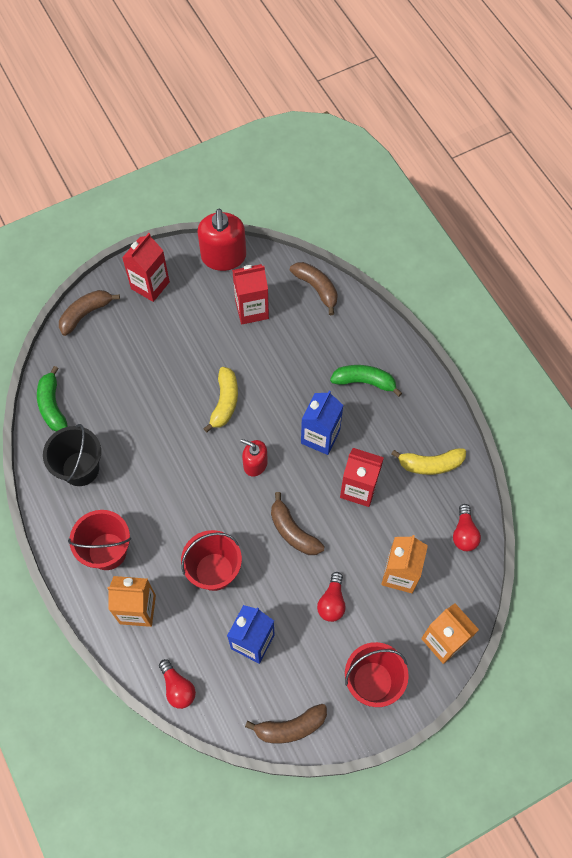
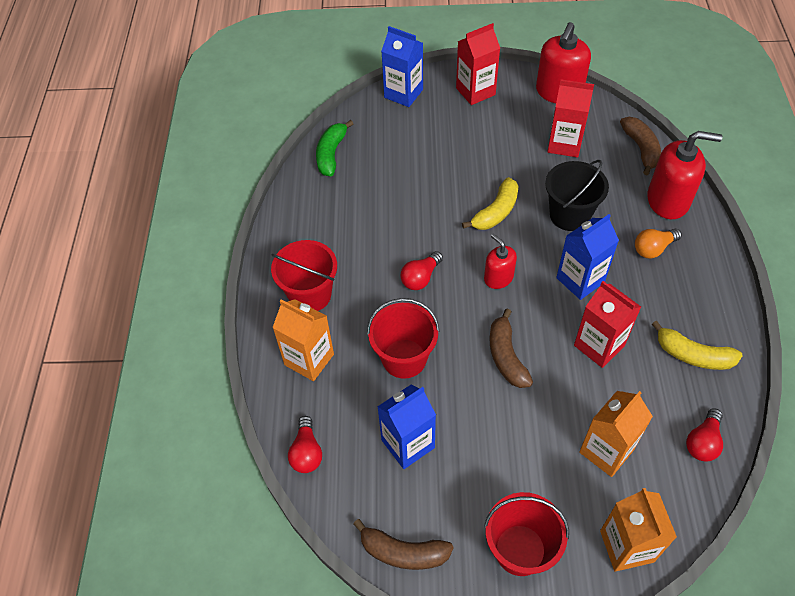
camera: 30 degrees right, 10 degrees down
(80, 468) = (326, 214): black bucket -> black bucket (569, 215)
(86, 314) = (403, 93): brown banana -> blue carton
(332, 602) = (514, 444): red light bulb -> red light bulb (421, 277)
(358, 330) = (668, 200): none -> red soap dispenser
(364, 382) = (653, 248): green banana -> orange light bulb

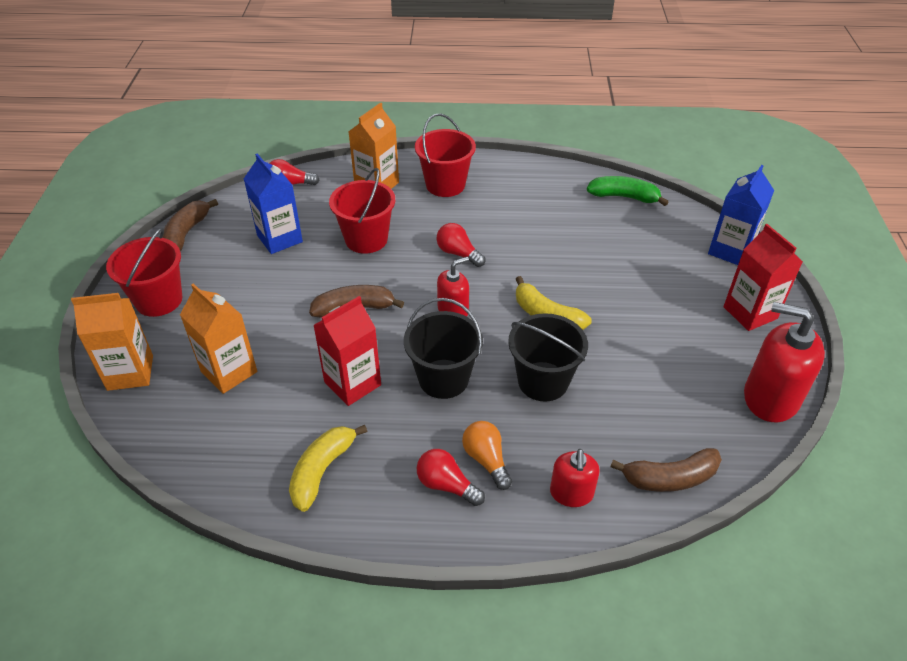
camera: 90 degrees right, 10 degrees down
(564, 144) = (667, 391): red carton -> none
(580, 280) = (443, 379): blue carton -> black bucket
(668, 200) = (571, 493): red soap dispenser -> red soap dispenser, size x0.58
(703, 442) = (211, 456): red light bulb -> red light bulb (446, 485)

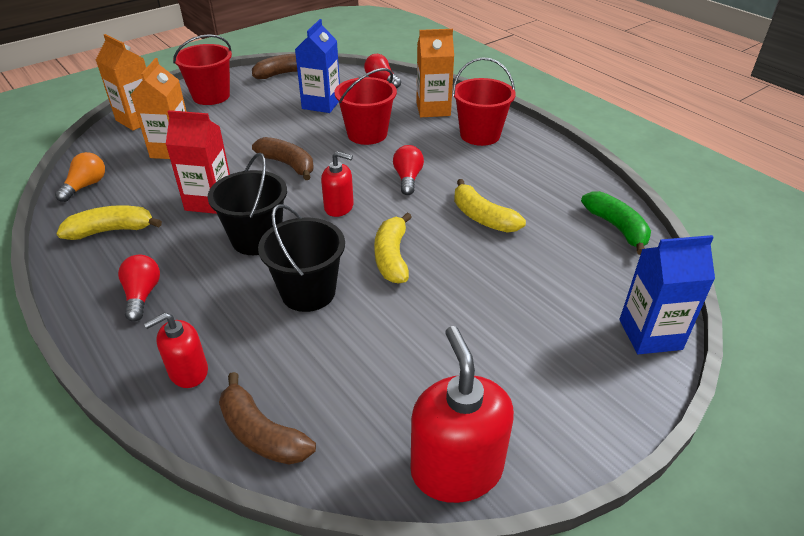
camera: 50 degrees right, 5 degrees down
(486, 460) = (187, 303): orange light bulb -> orange light bulb (86, 186)
(549, 246) = (482, 217): none -> yellow banana
(750, 313) = (572, 393): red carton -> none

